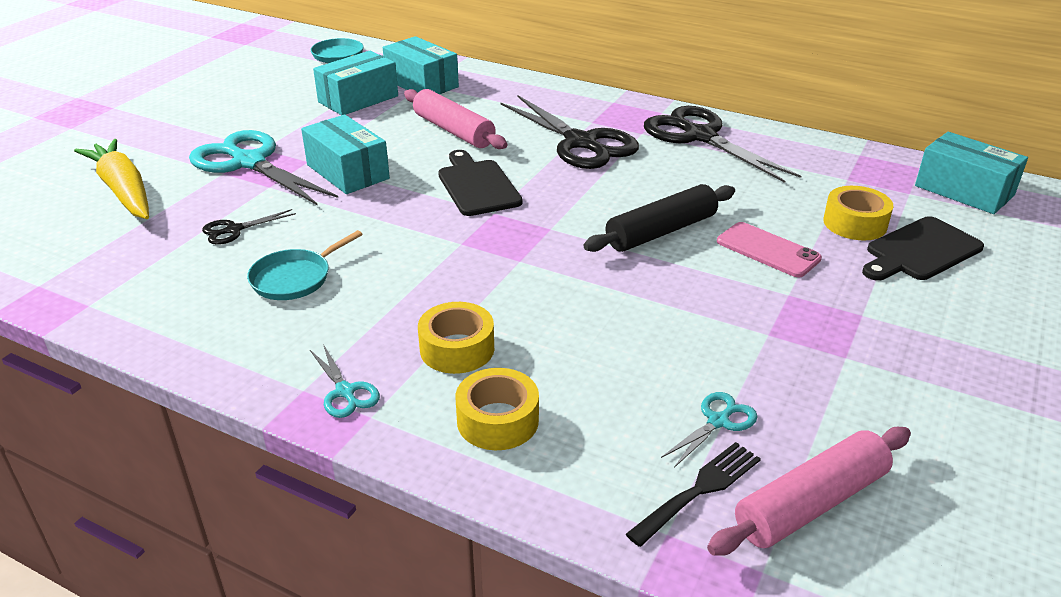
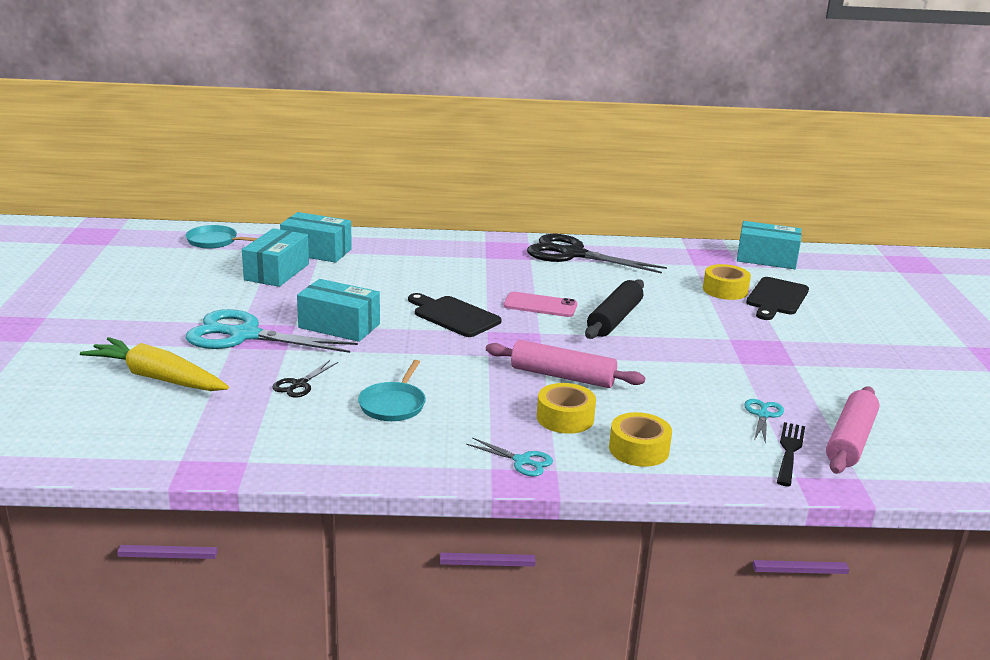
camera: 30 degrees left, 10 degrees down
(453, 131) = (388, 281): pink rolling pin -> pink rolling pin (562, 376)
(581, 143) = (495, 273): black scissors -> none
(768, 250) = (691, 316): pink phone -> pink phone (540, 305)

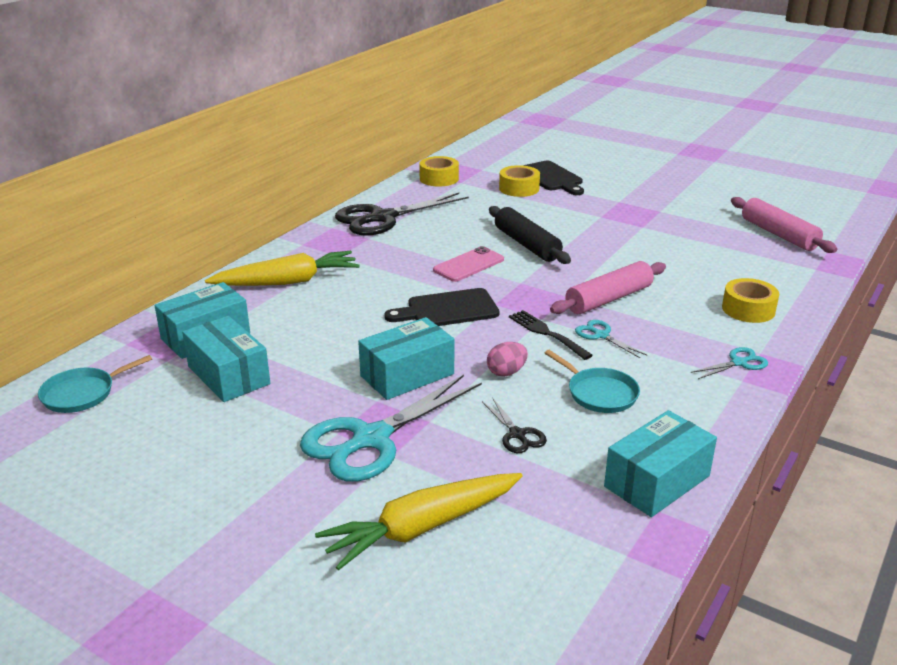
camera: 55 degrees left, 5 degrees up
(384, 360) = (506, 372): none -> pink egg
(422, 253) = (288, 281): none -> yellow carrot
(565, 418) = (680, 321): yellow tape -> yellow tape (439, 178)
(763, 415) = (726, 248): turquoise scissors -> turquoise scissors (601, 335)
(766, 259) = (481, 156): turquoise box -> turquoise box (657, 481)
(789, 451) = (782, 258): black fork -> black fork (547, 333)

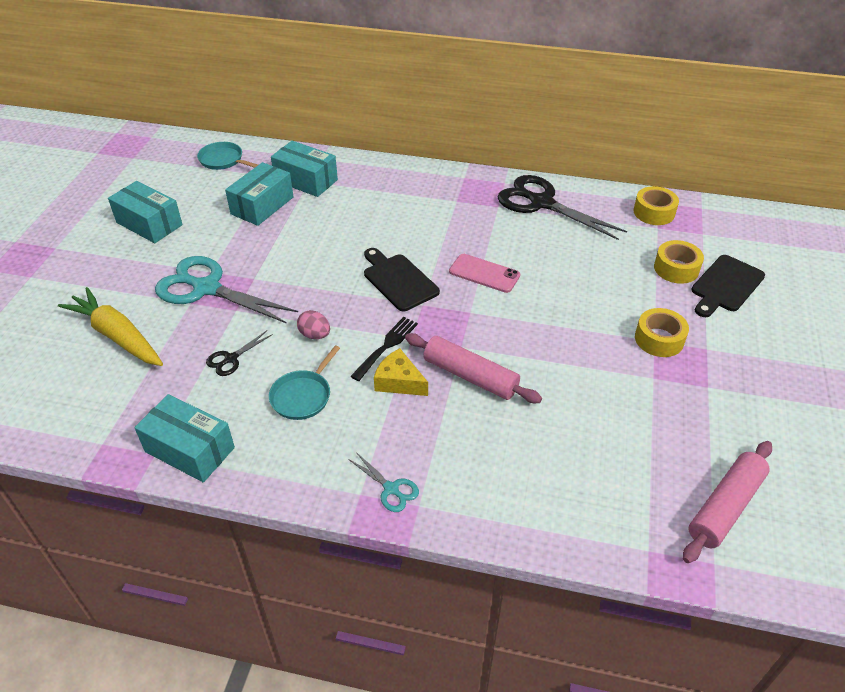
camera: 70 degrees right, 15 degrees up
(288, 281) = (399, 189): yellow carrot -> none
(407, 375) = (291, 284): turquoise box -> turquoise box (149, 224)
(527, 244) = (549, 300): black rolling pin -> none
(601, 335) = (399, 381): turquoise scissors -> yellow cheese
(748, 309) = (506, 489): yellow tape -> yellow tape (659, 339)

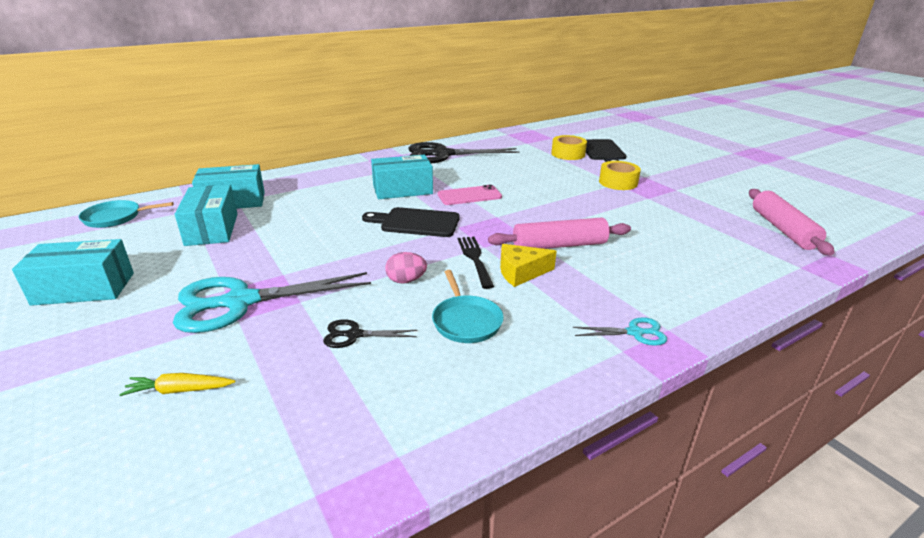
camera: 45 degrees left, 15 degrees down
(117, 336) = (179, 390): yellow carrot -> yellow carrot, size x0.48
(189, 449) = (430, 425): turquoise box -> turquoise box (402, 190)
(231, 359) = (354, 335): black scissors -> black scissors turned 90 degrees clockwise
(654, 212) = (513, 138): yellow tape -> none

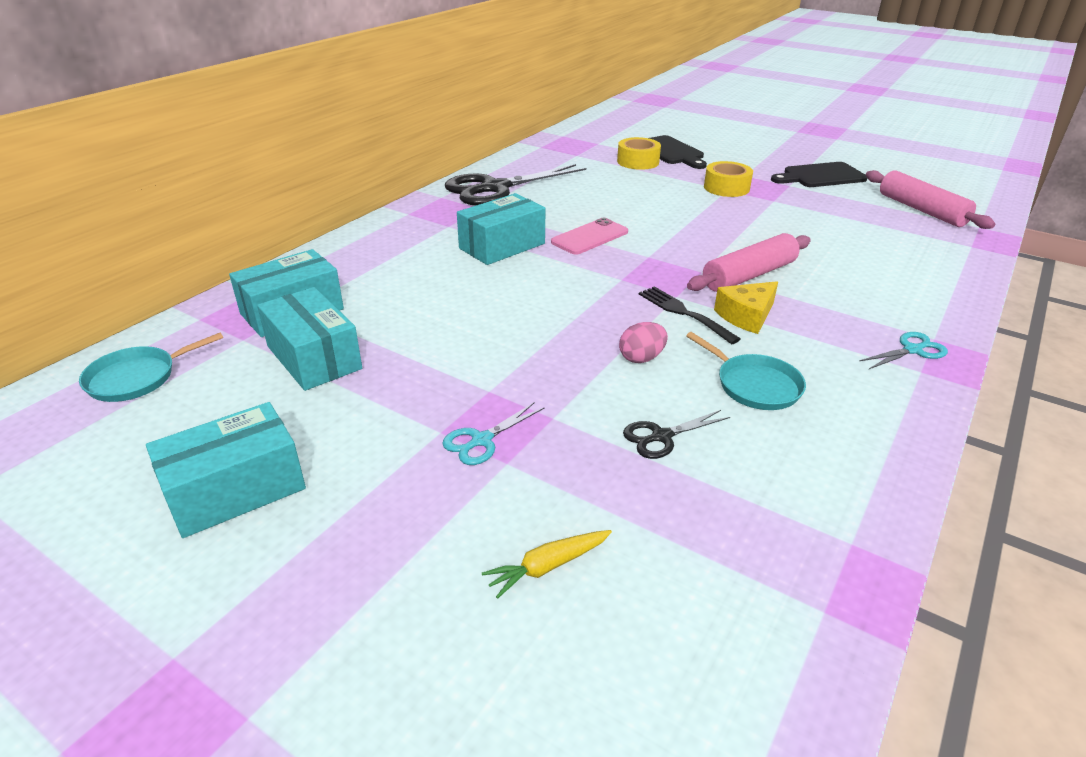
camera: 25 degrees left, 5 degrees up
(240, 302) = (481, 440): turquoise scissors -> turquoise scissors, size x0.45
(416, 222) = (569, 285): black cutting board -> black cutting board (820, 176)

